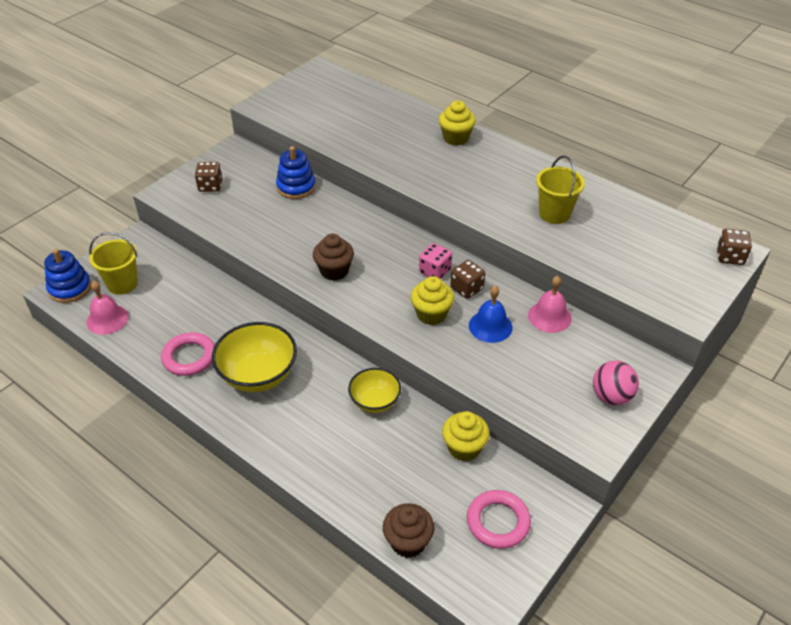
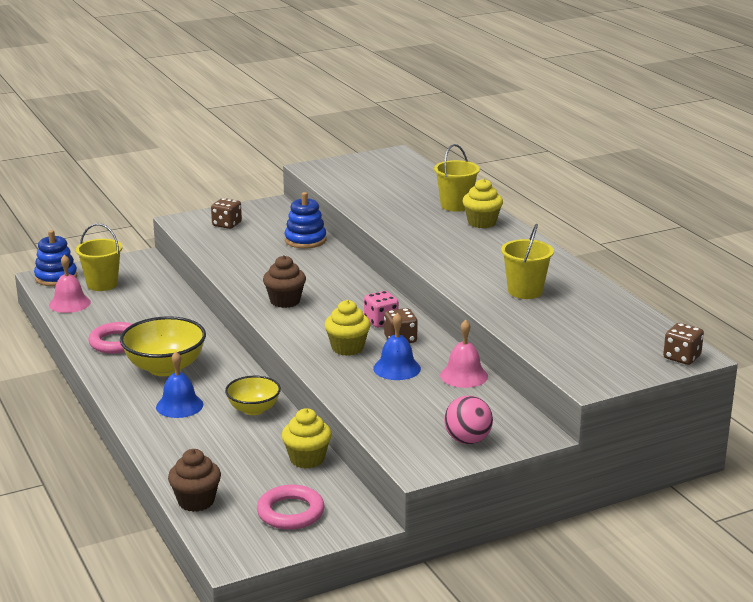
camera: 25 degrees right, 20 degrees down
(306, 420) = (179, 405): none -> blue bell
(418, 122) = (455, 205): none -> yellow bucket

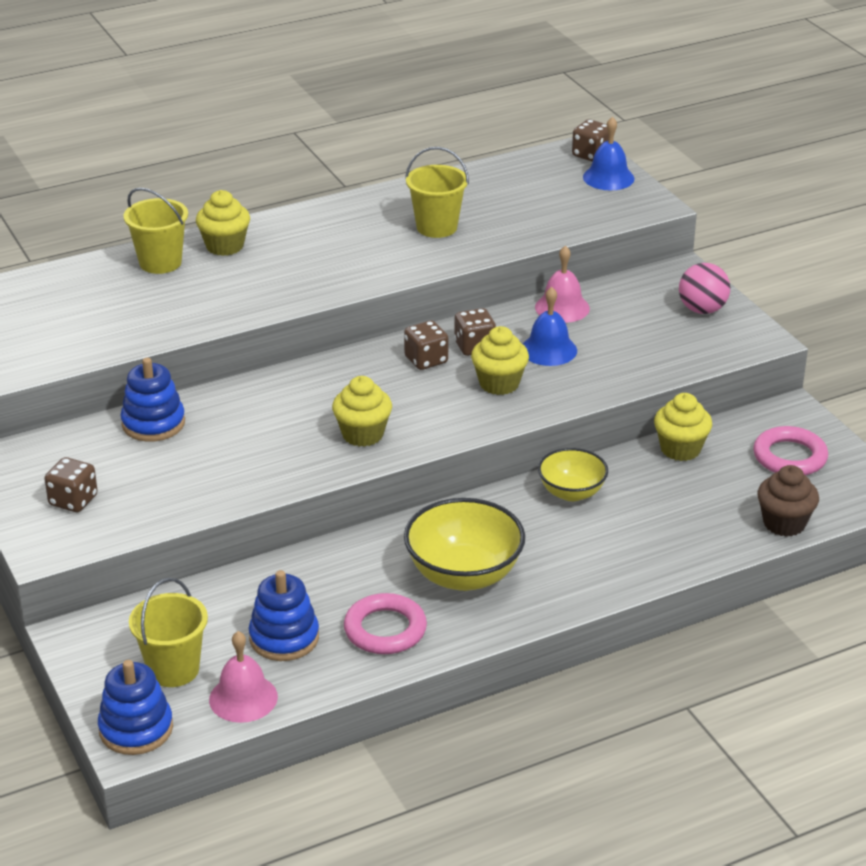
camera: 90 degrees left, 10 degrees up
(119, 313) = (284, 638): none -> blue stacking toy
(179, 405) = (567, 553): blue bell -> blue bell (608, 177)
(285, 301) = (362, 434): brown cupcake -> yellow cupcake
(381, 321) = (426, 360): pink dice -> brown dice

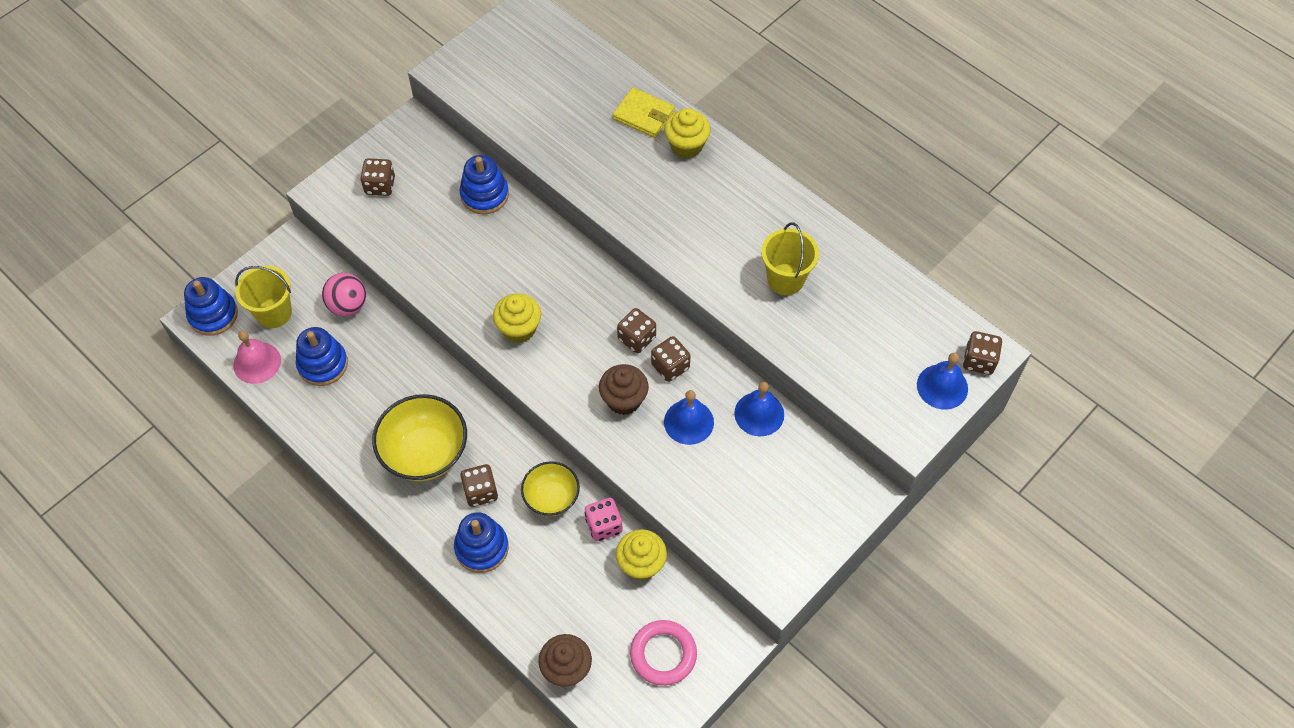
camera: 70 degrees right, 25 degrees up
(160, 262) = (643, 115): yellow bucket -> yellow wallet
(385, 629) = (349, 422): pink ring -> none
(499, 383) = (624, 400): yellow cupcake -> brown cupcake
(538, 542) = (480, 492): none -> brown dice
(562, 307) = (759, 414): pink bell -> blue bell
(611, 555) = (482, 548): none -> blue stacking toy
(623, 464) = (604, 525): none -> pink dice
(702, 310) = (806, 526): pink ball -> pink ball (348, 305)

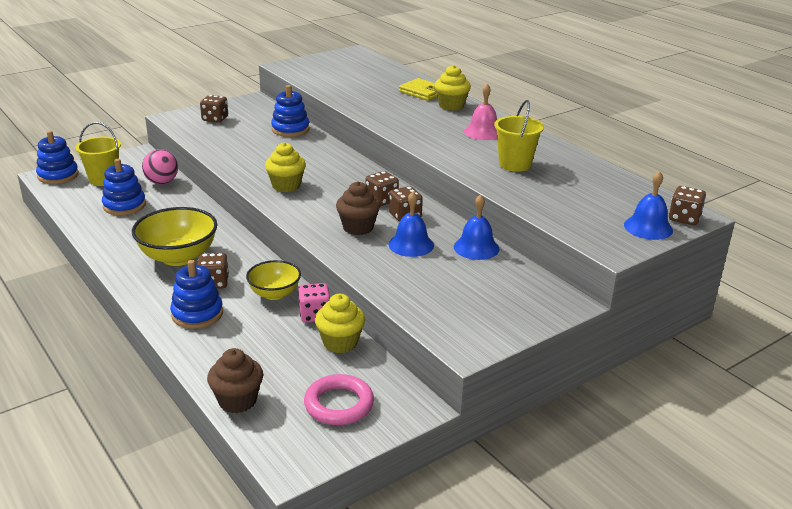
camera: 10 degrees right, 30 degrees down
(257, 362) = (74, 199): pink bell -> pink bell (483, 132)

